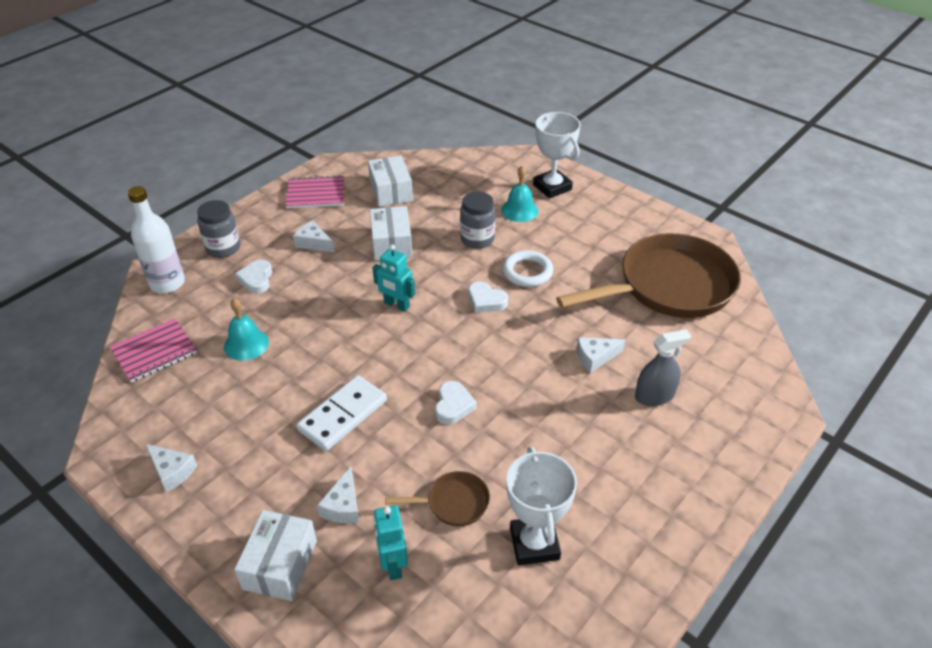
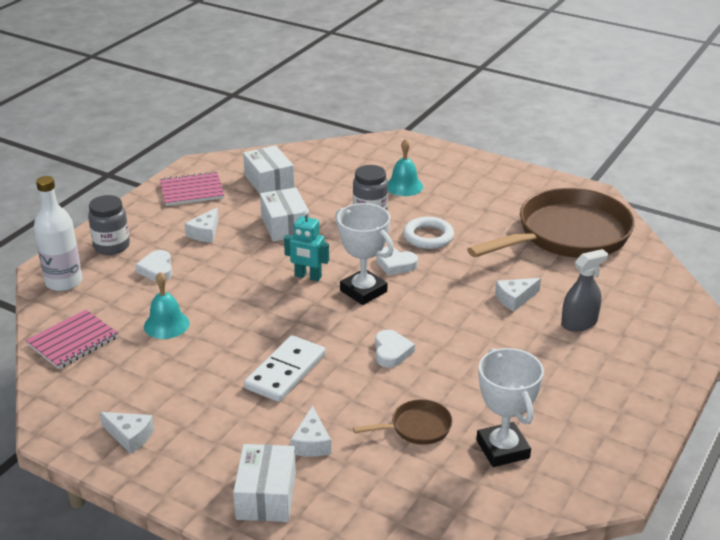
camera: 10 degrees left, 10 degrees down
(313, 243) = (205, 233): white cheese -> white cheese turned 90 degrees counterclockwise
(393, 564) = (375, 482): turquoise robot -> none
(552, 187) = (430, 164): white trophy -> white trophy (363, 291)

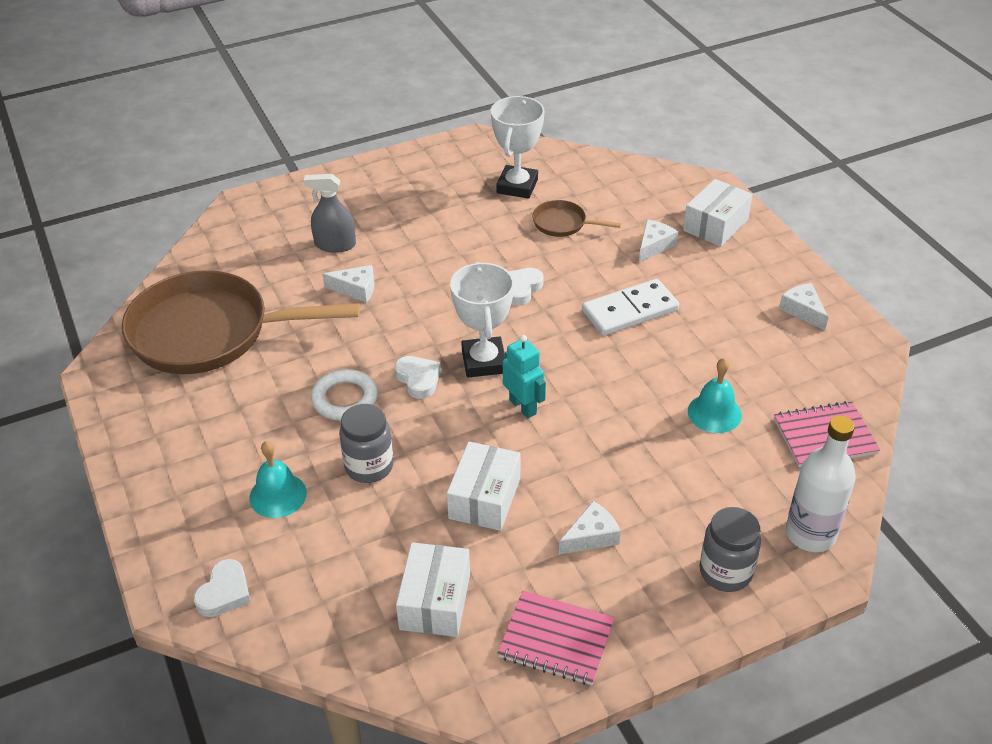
camera: 145 degrees left, 10 degrees up
(157, 269) = (686, 500): white heart -> white heart (224, 592)

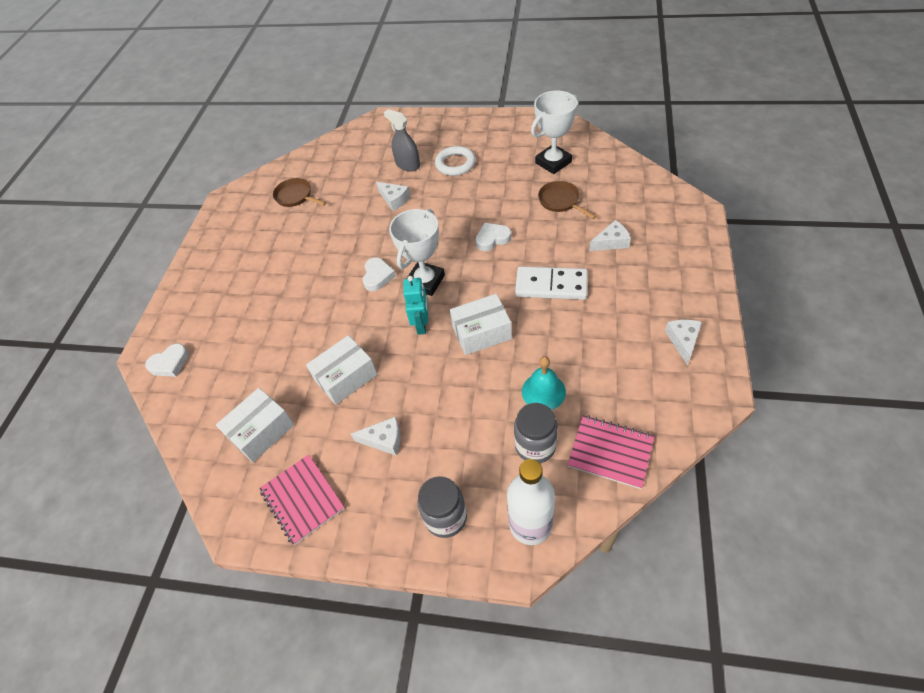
camera: 40 degrees right, 10 degrees up
(209, 332) = (296, 196): brown pan -> brown pan, size x0.42
(278, 495) = (243, 316): turquoise bell -> none
(345, 399) = (327, 271): white ring -> white ring (455, 164)
(369, 466) = (303, 322): grey jar -> grey jar (535, 446)
(715, 225) = (673, 243): white box -> white box (481, 332)

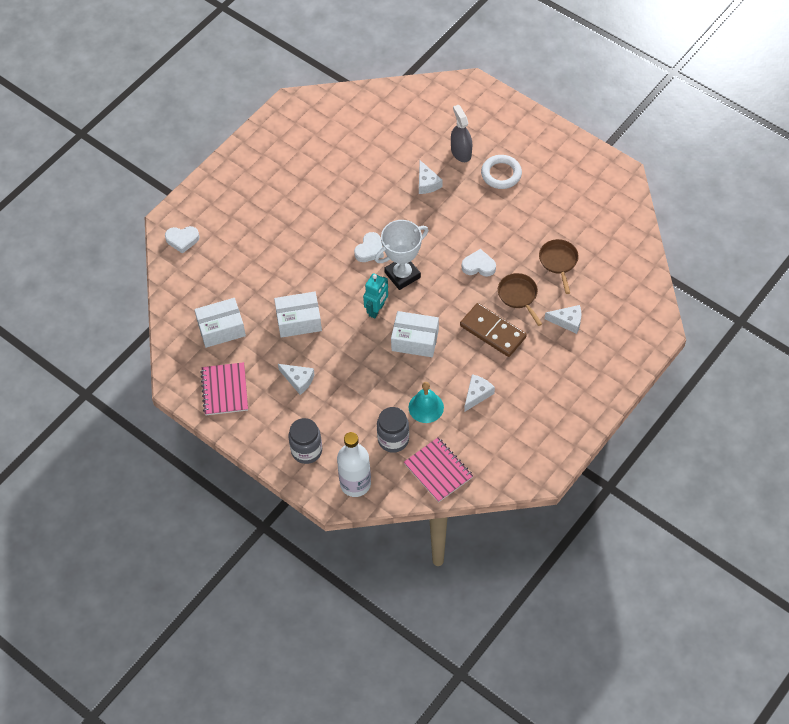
camera: 25 degrees right, 5 degrees up
(296, 196) = (349, 134): brown pan -> brown pan (518, 296)
(551, 285) = (493, 331): white domino -> brown domino
(553, 162) = (583, 219): white trophy -> none
(683, 341) = (551, 427): white cheese -> white cheese (477, 394)

